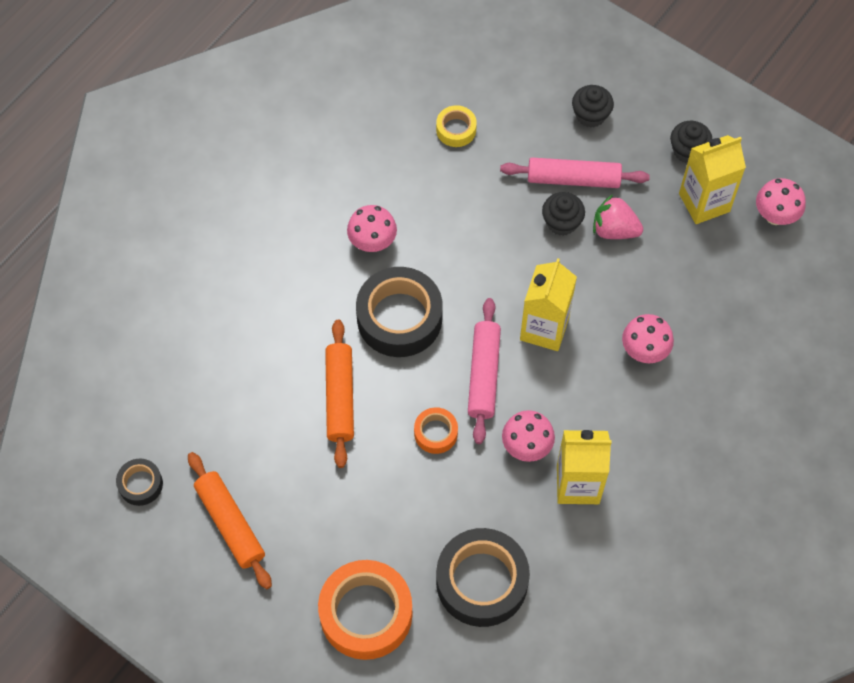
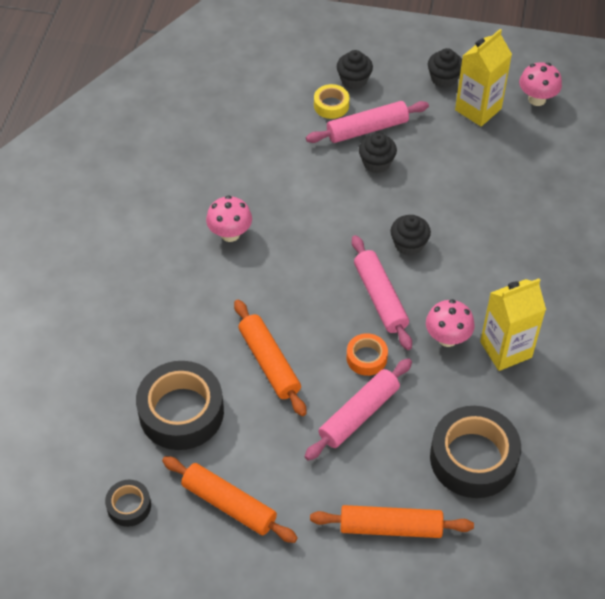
camera: 25 degrees left, 10 degrees down
(366, 613) = (390, 527): orange tape -> orange rolling pin
(397, 488) = (359, 414): none -> pink rolling pin
(399, 318) = (285, 282): black tape -> black tape (181, 412)
(456, 130) = (252, 127): yellow tape -> yellow tape (331, 105)
(544, 328) = (409, 244): yellow carton -> black cupcake
(614, 230) = (421, 153): pink strawberry -> none
(644, 351) = (497, 230): pink mushroom -> none

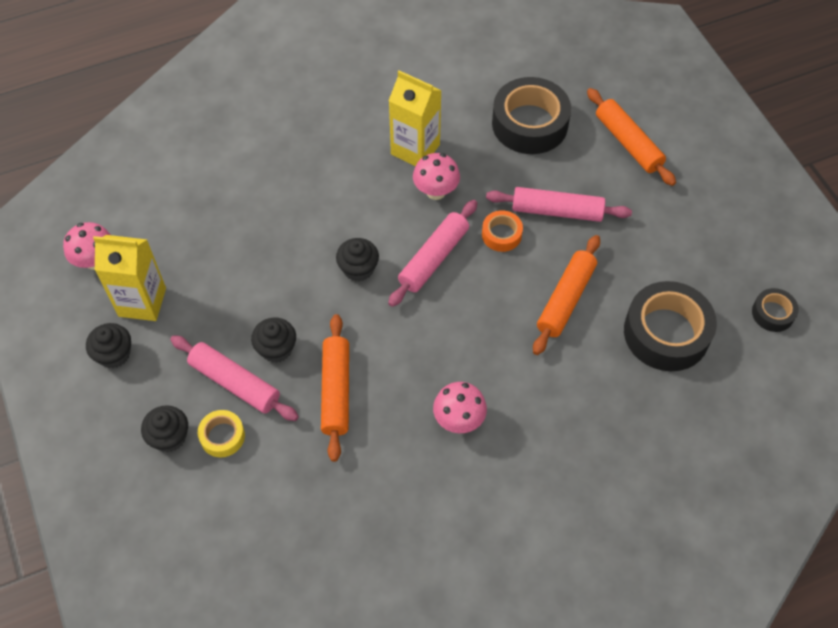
camera: 125 degrees left, 5 degrees up
(229, 504) = (706, 249): orange rolling pin -> orange rolling pin (336, 391)

